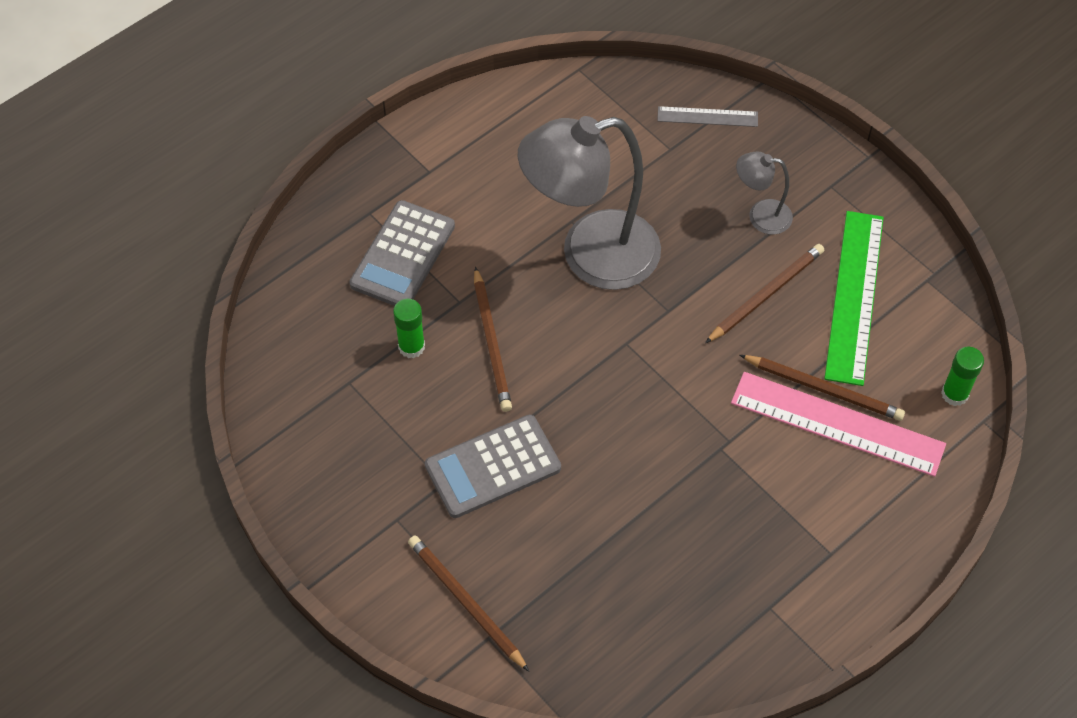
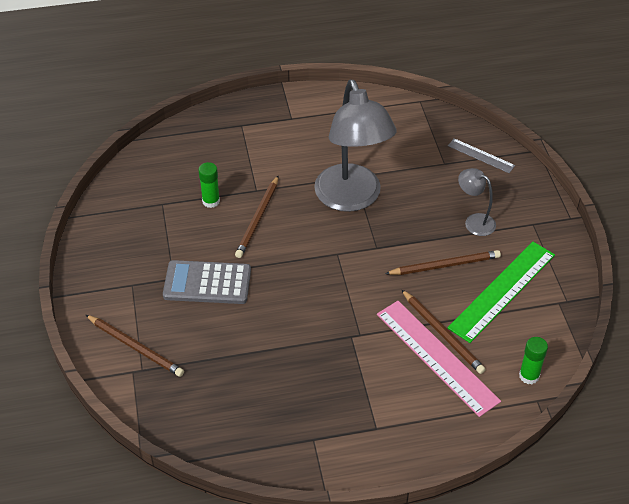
camera: 30 degrees right, 10 degrees down
(403, 255) = (243, 153): grey calculator -> none
(466, 603) = (135, 347): brown pencil -> brown pencil turned 135 degrees clockwise
(590, 255) = (352, 199): grey lamp -> grey lamp turned 120 degrees counterclockwise

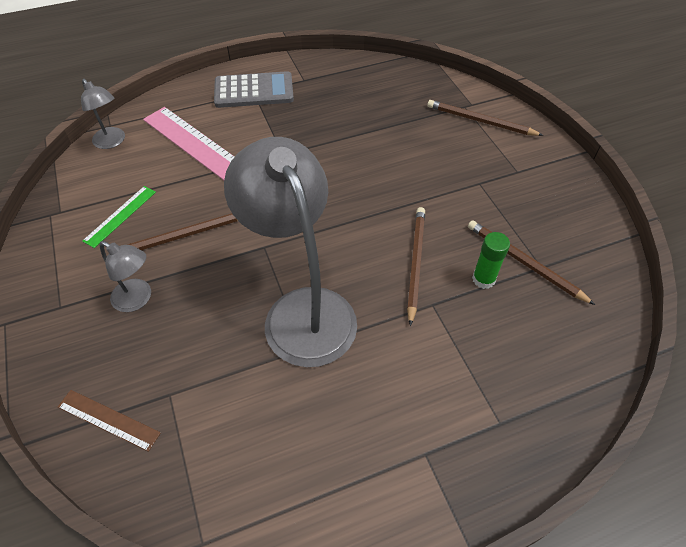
camera: 170 degrees right, 5 degrees up
(207, 283) = (442, 183): grey calculator -> grey calculator (254, 91)
(442, 333) = (191, 167): brown pencil -> brown pencil (524, 263)
(481, 155) = (108, 420): grey ruler -> brown ruler
(502, 291) = (120, 216): green ruler -> green ruler, size x0.52
(529, 376) = (112, 142): green glue stick -> grey lamp

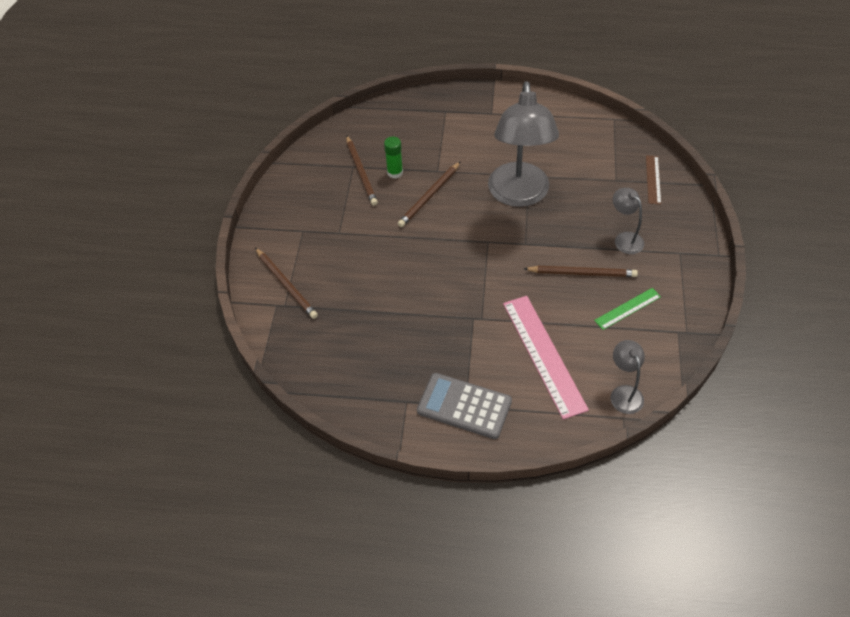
camera: 150 degrees left, 0 degrees up
(108, 420) = (653, 179): brown ruler -> brown ruler turned 45 degrees clockwise

